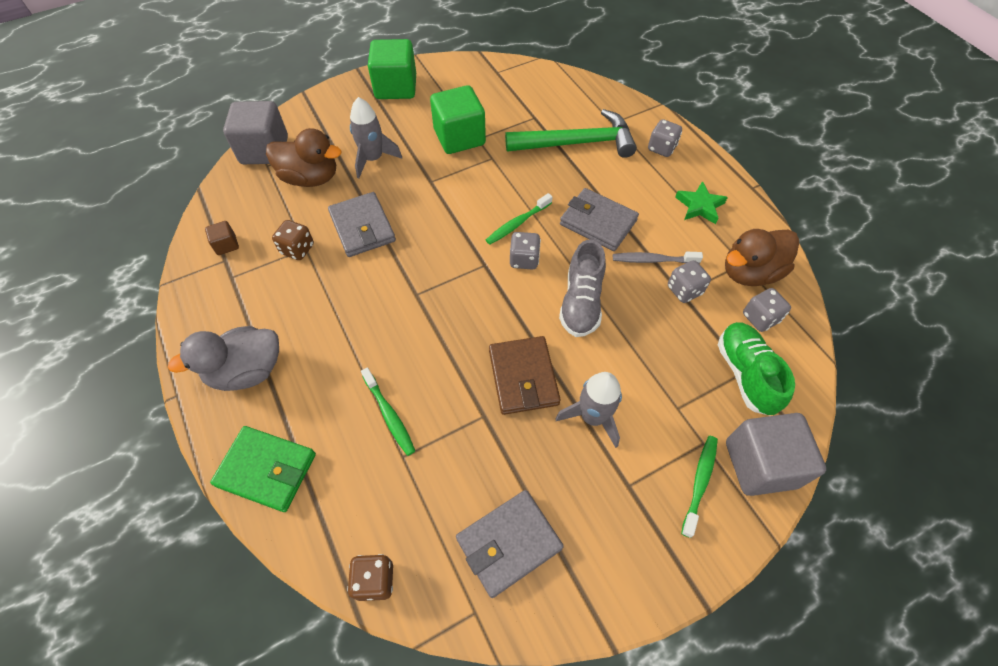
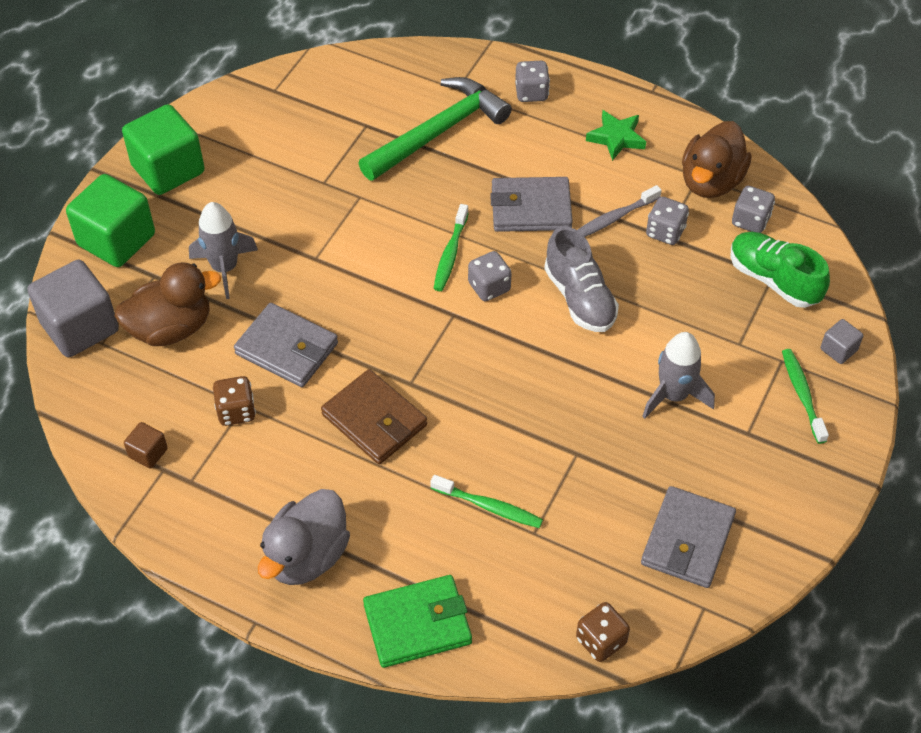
camera: 35 degrees left, 5 degrees down
(459, 137) = (302, 192): green cube -> green cube (116, 240)
(523, 377) = (583, 398): brown wallet -> brown wallet (374, 420)
(760, 464) = (838, 350): grey cube -> grey cube, size x0.46

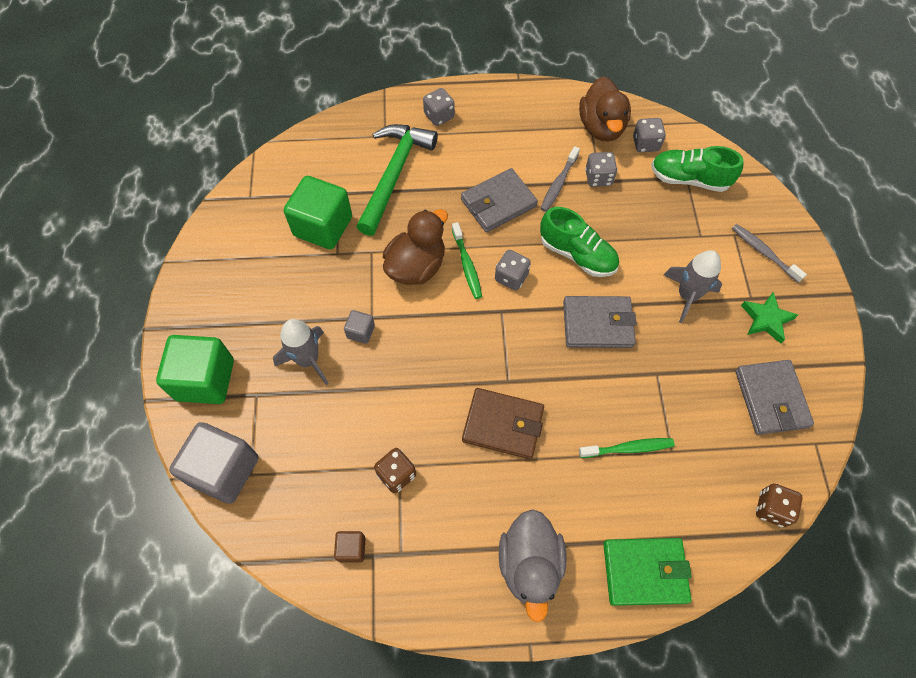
camera: 30 degrees left, 10 degrees up
(168, 169) = (208, 300): green cube -> green cube (323, 226)
(171, 328) = (299, 432): brown duck -> brown duck (416, 266)
(287, 348) = (400, 402): grey wallet -> grey wallet (597, 324)
(417, 624) = (644, 572): green wallet -> green wallet turned 45 degrees clockwise
(579, 298) = (577, 254): grey shoe -> green shoe
(616, 138) = (519, 124): green star -> green star (766, 319)
(802, 394) = (763, 252): green toothbrush -> grey toothbrush
(838, 350) = (762, 209): grey cube -> grey cube (361, 332)

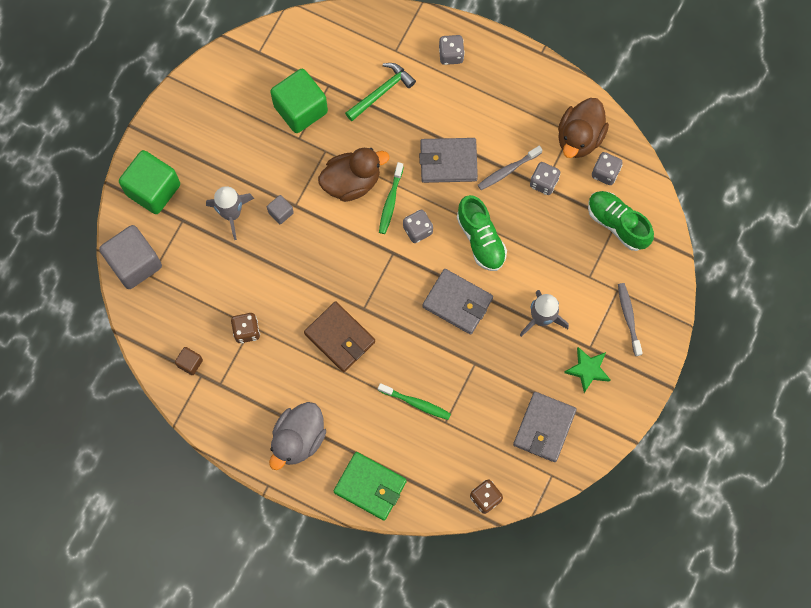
camera: 30 degrees right, 10 degrees up
(394, 175) = (381, 92): green hammer -> green hammer, size x0.63

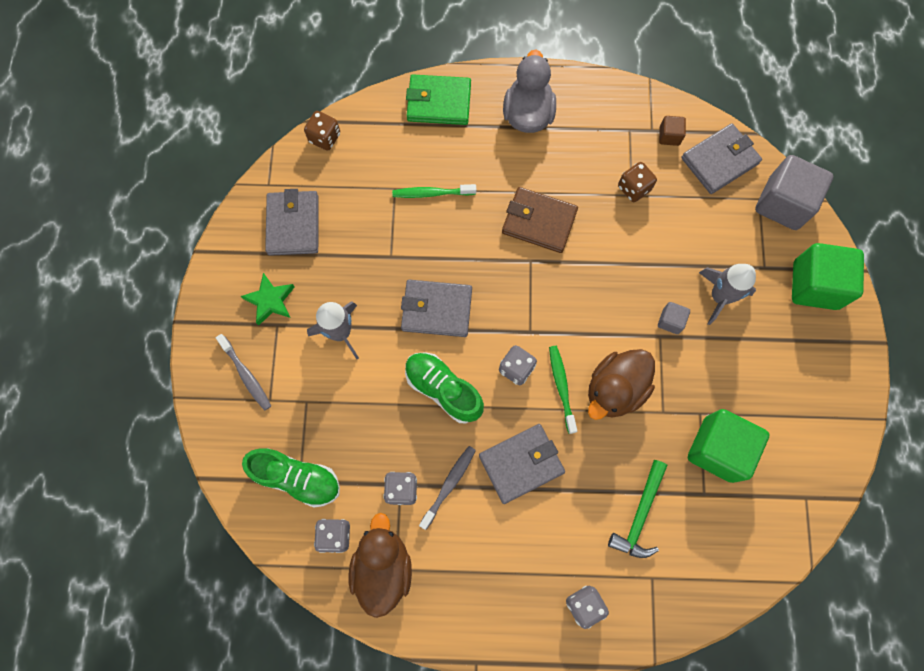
camera: 155 degrees right, 0 degrees up
(162, 322) = (719, 161): none -> grey wallet

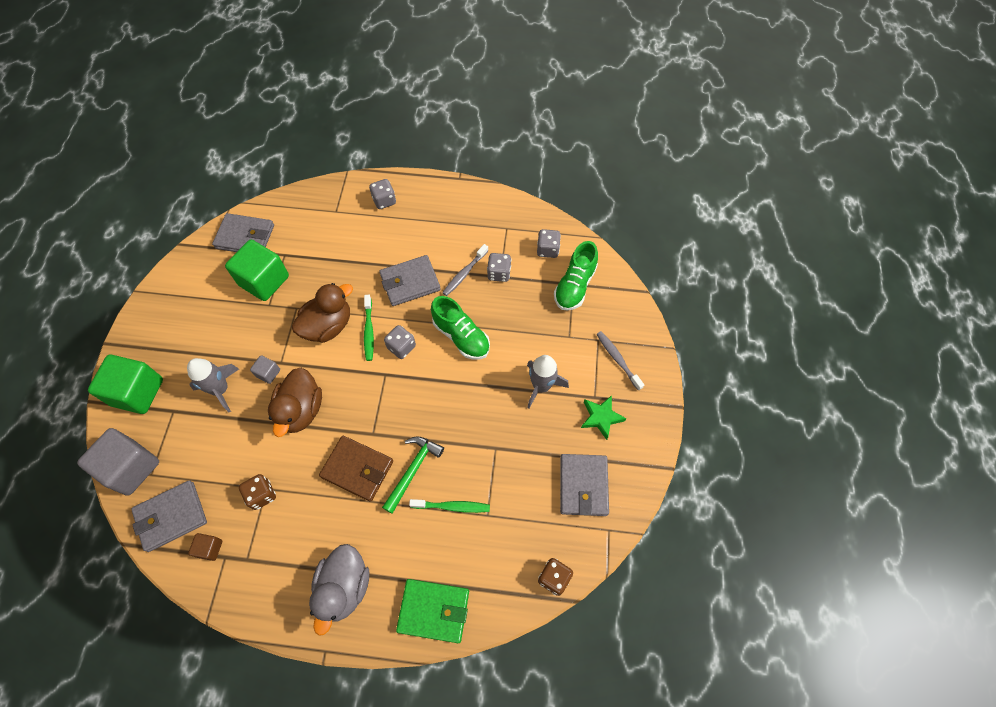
camera: 175 degrees left, 10 degrees down
(297, 478) = (575, 286): green shoe -> green shoe turned 90 degrees counterclockwise
(383, 567) = (515, 230): brown duck -> brown duck (301, 410)
(436, 310) = (459, 398): grey wallet -> grey wallet (245, 237)
(640, 515) = (333, 246): green hammer -> green hammer (413, 470)

